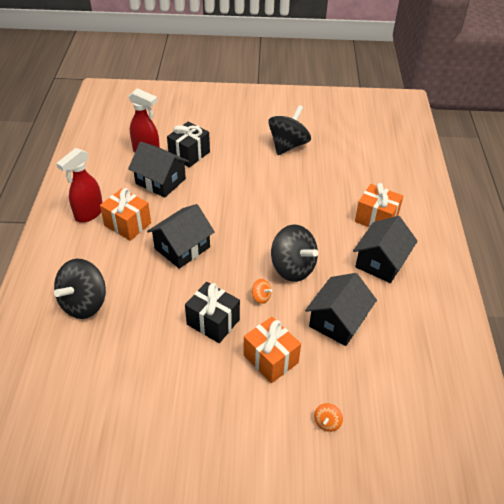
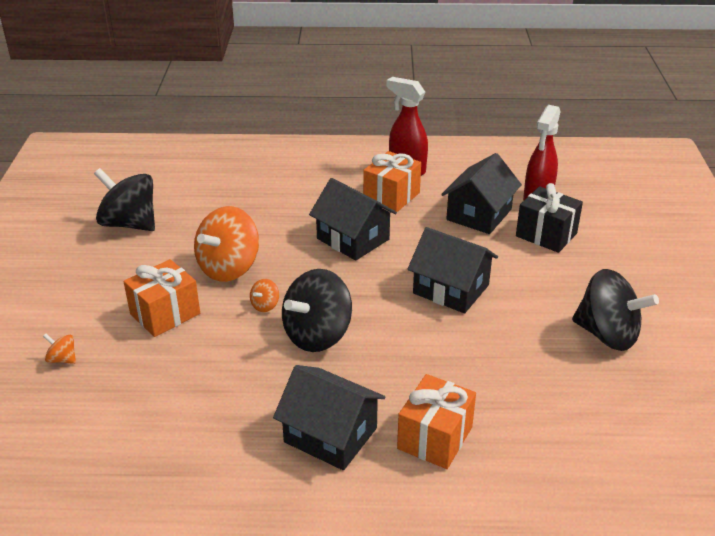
camera: 90 degrees right, 10 degrees down
(84, 303) = (266, 181): black spinning top -> black spinning top (130, 224)
(213, 322) = (229, 268): black gift -> orange spinning top
(338, 321) = (216, 377): black house -> black house (451, 289)

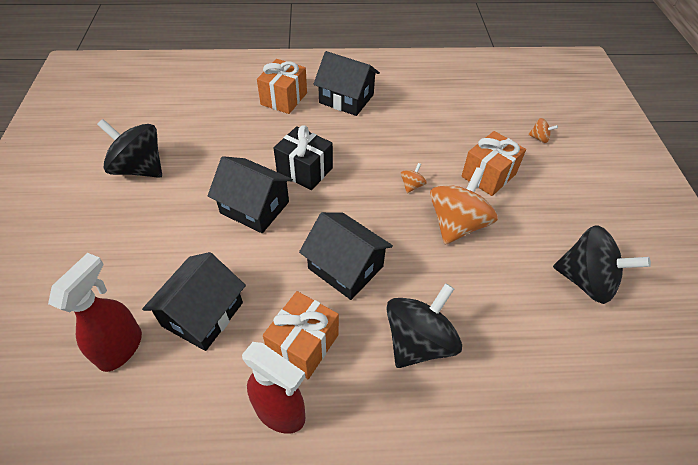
camera: 175 degrees right, 15 degrees up
(317, 335) = (364, 161): black spinning top -> black spinning top (418, 342)
(546, 235) = (138, 282): black gift -> black gift (305, 170)

